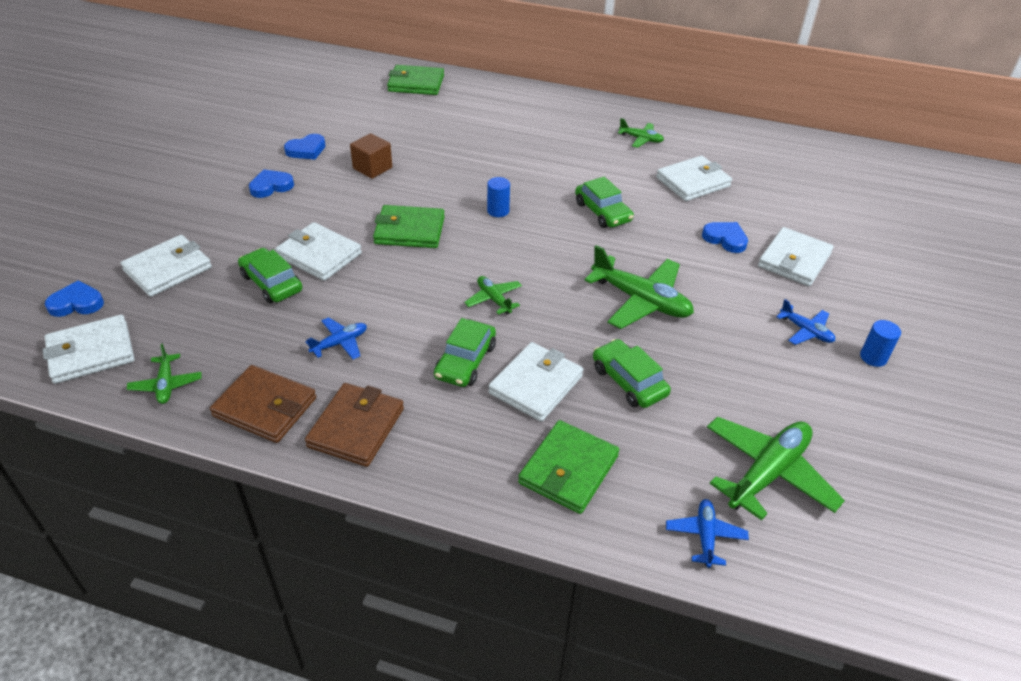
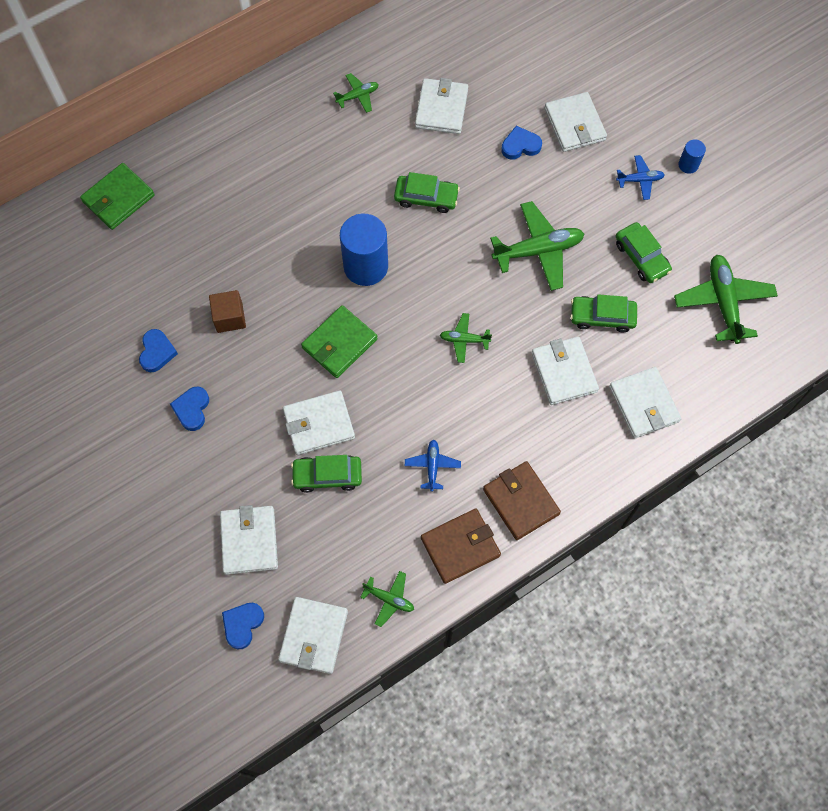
camera: 50 degrees left, 25 degrees up
(465, 361) = (511, 399): green car -> green car (641, 257)
(498, 211) = (365, 266): blue cylinder -> blue cylinder, size x2.13
(568, 470) = (644, 404): green wallet -> white wallet
(705, 536) = (738, 370): blue plane -> none

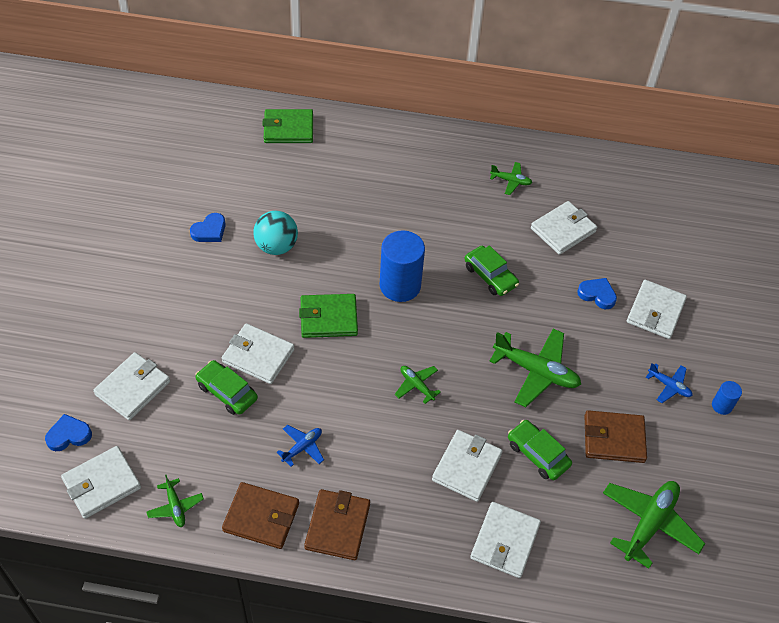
camera: 40 degrees right, 15 degrees down
(192, 409) = (191, 280): blue heart -> none
(229, 317) = (276, 246): brown cube -> turquoise ball
(641, 257) = (614, 439): green car -> brown wallet

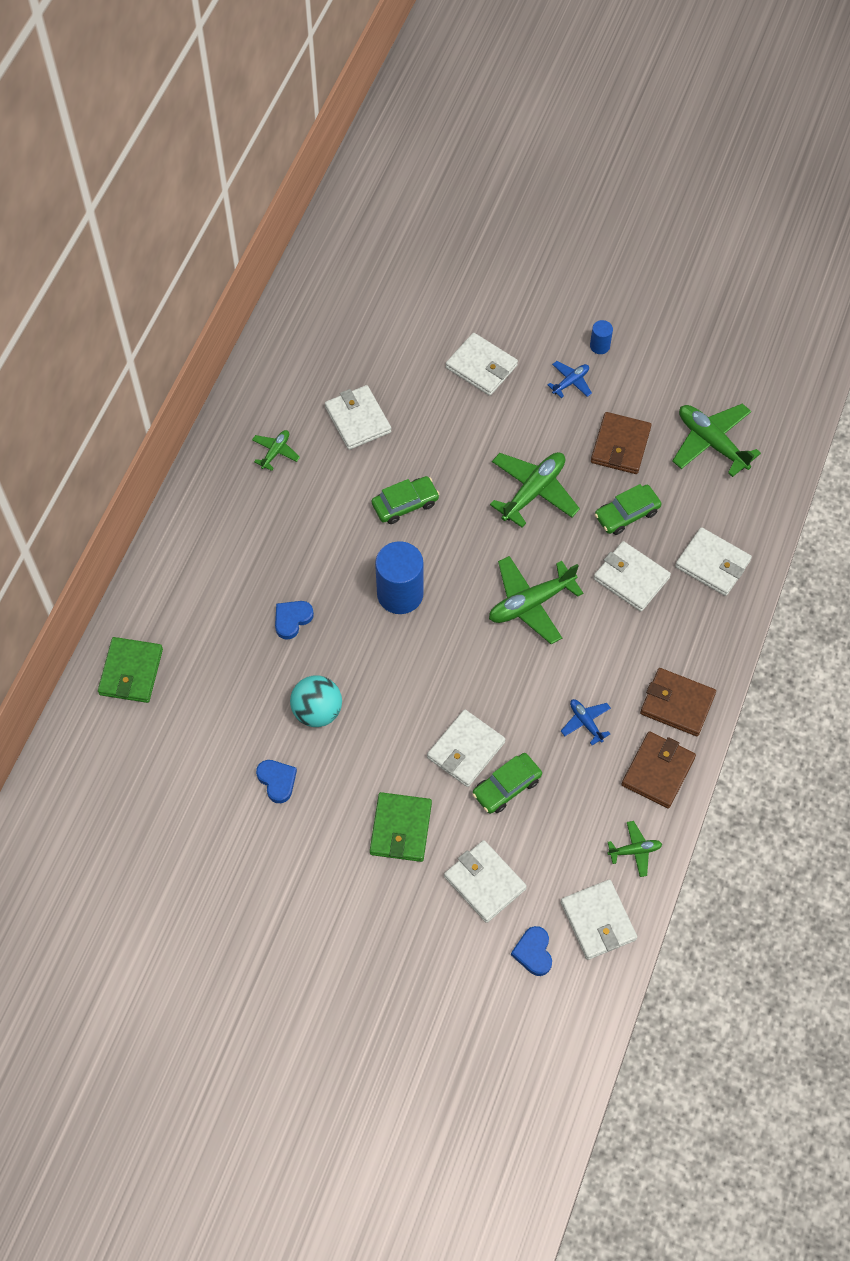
camera: 75 degrees left, 10 degrees up
(328, 318) = (429, 672): green wallet -> green wallet (401, 828)
(416, 385) = (531, 603): green plane -> green plane, size x1.92
(597, 295) = (450, 412): blue heart -> blue heart (292, 619)

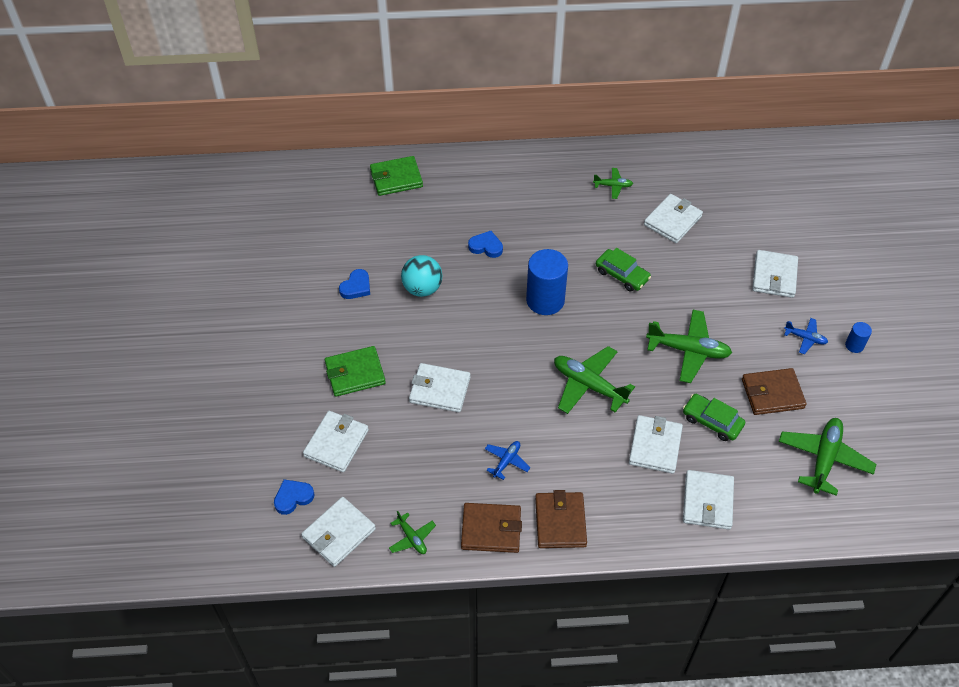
camera: 65 degrees right, 10 degrees down
(506, 787) = (423, 428): green car -> none

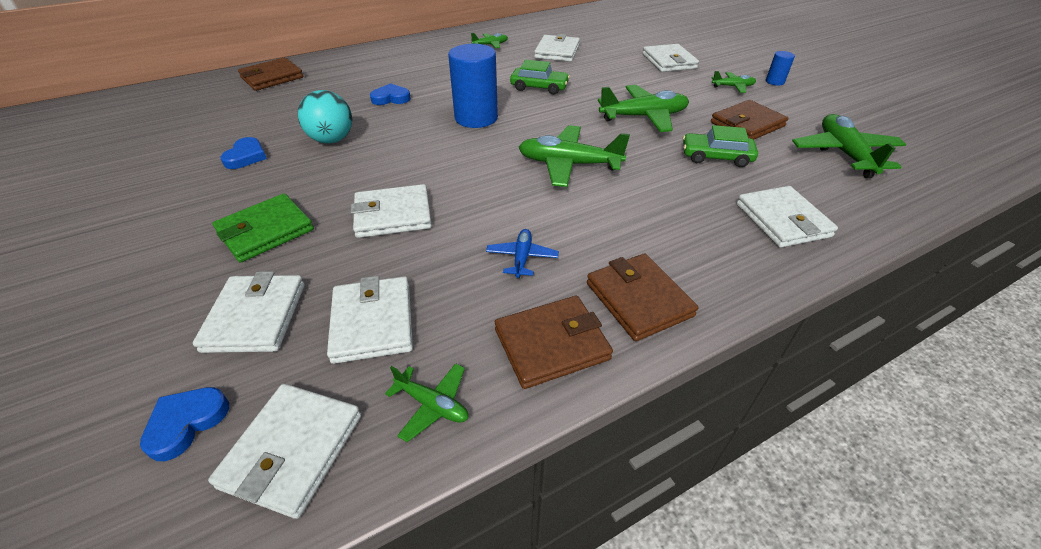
camera: 25 degrees left, 10 degrees down
(396, 178) = (272, 77): green wallet -> brown wallet
(655, 446) = (681, 191): white wallet -> white wallet (372, 322)
(805, 338) = (733, 87): blue plane -> green plane

